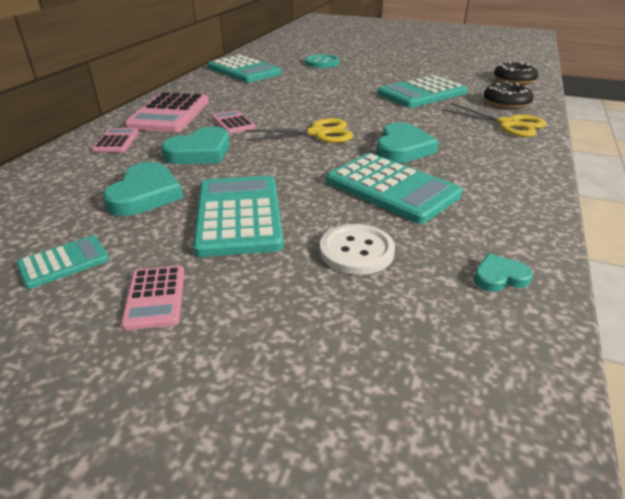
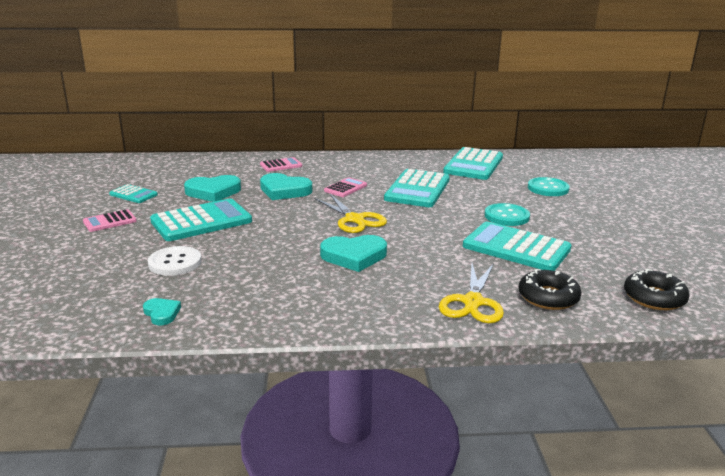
camera: 65 degrees right, 10 degrees down
(169, 114) = (342, 166): pink calculator -> none
(362, 84) = (506, 216): none -> turquoise button
(391, 188) = (272, 262): turquoise calculator -> turquoise calculator (417, 189)

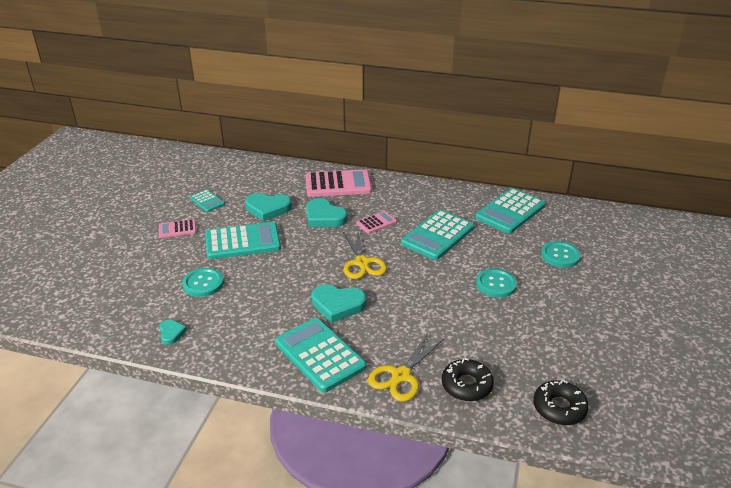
camera: 20 degrees right, 10 degrees up
(175, 262) = (203, 283): white button -> turquoise button
(281, 165) = (338, 184): pink calculator -> pink calculator, size x1.94
(516, 248) = (478, 324): turquoise calculator -> turquoise calculator (320, 355)

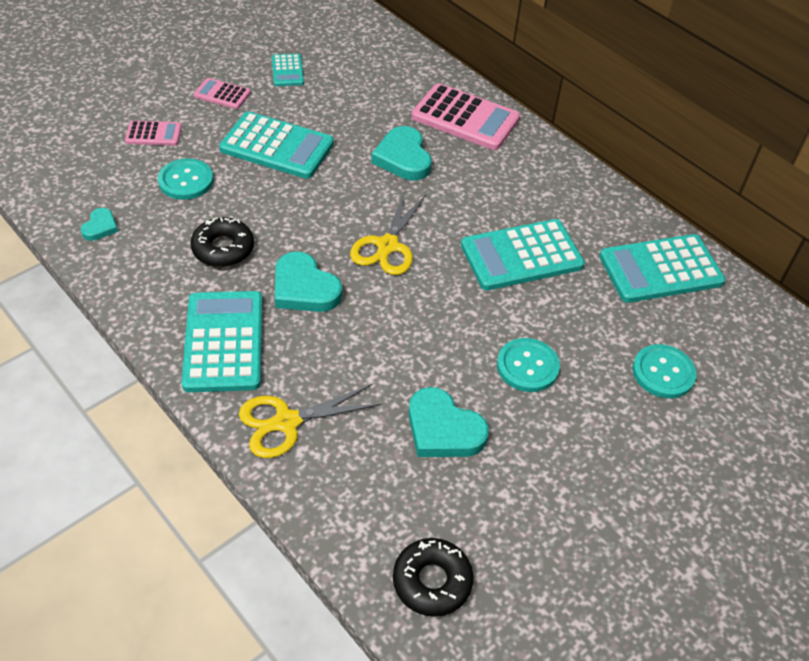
camera: 30 degrees right, 15 degrees up
(268, 209) = (347, 114): turquoise heart -> turquoise heart (443, 429)
(376, 223) = (460, 198): pink calculator -> pink calculator (153, 134)
(466, 385) = (350, 481): black donut -> black donut (223, 248)

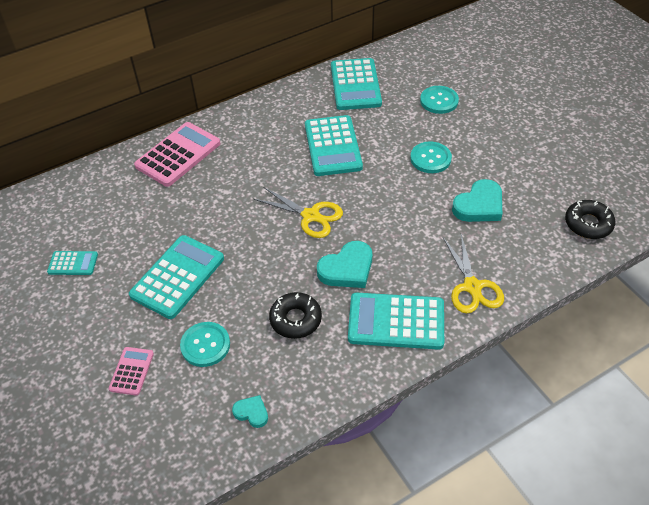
camera: 75 degrees left, 0 degrees up
(222, 94) = (90, 315): pink calculator -> none
(403, 158) = (215, 196): turquoise heart -> none

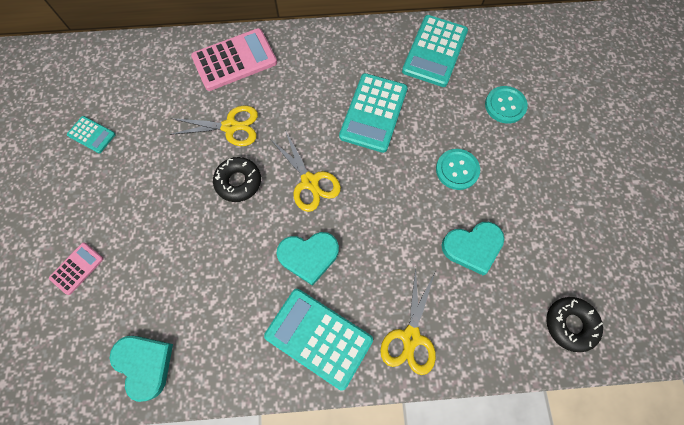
camera: 25 degrees right, 20 degrees up
(177, 277) = (164, 191): turquoise calculator -> none
(205, 345) = (147, 274): turquoise button -> none
(209, 205) = (230, 127): none -> yellow scissors
(251, 412) = (145, 364): turquoise heart -> turquoise heart, size x1.86
(295, 319) = (234, 287): black donut -> black donut (238, 182)

